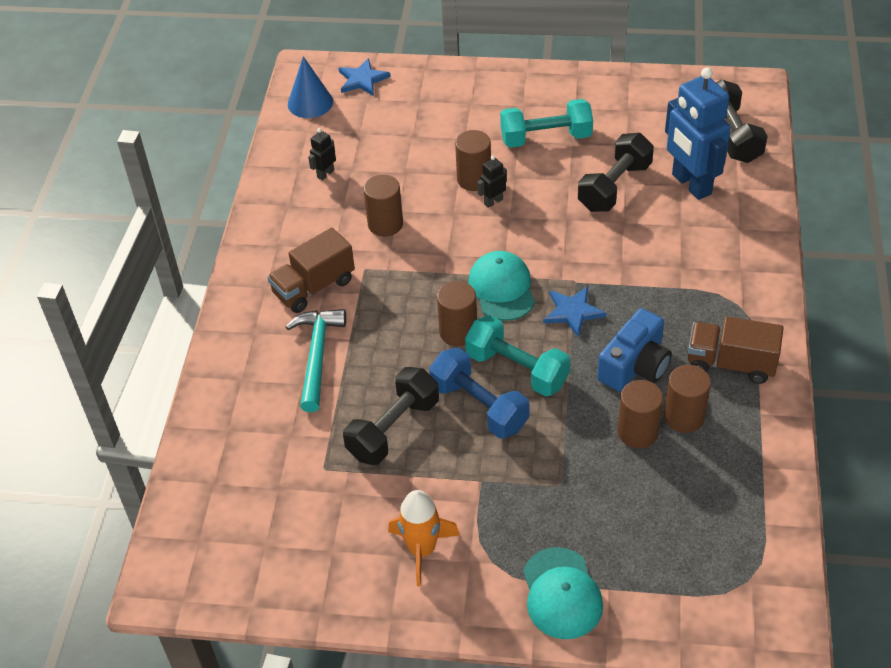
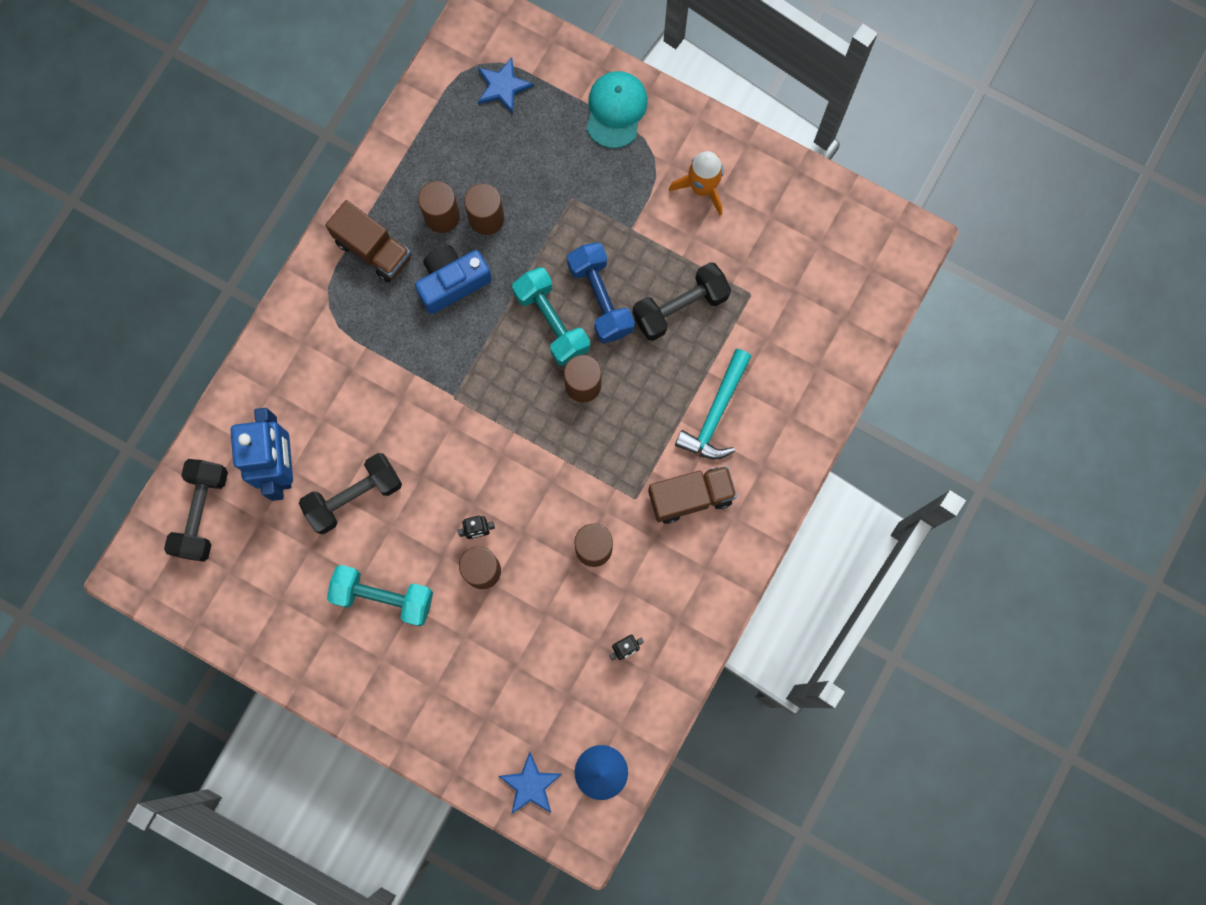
camera: 160 degrees left, 30 degrees up
(502, 288) = (522, 417): turquoise cap -> none
(572, 312) = (474, 362): blue star -> blue star (503, 86)

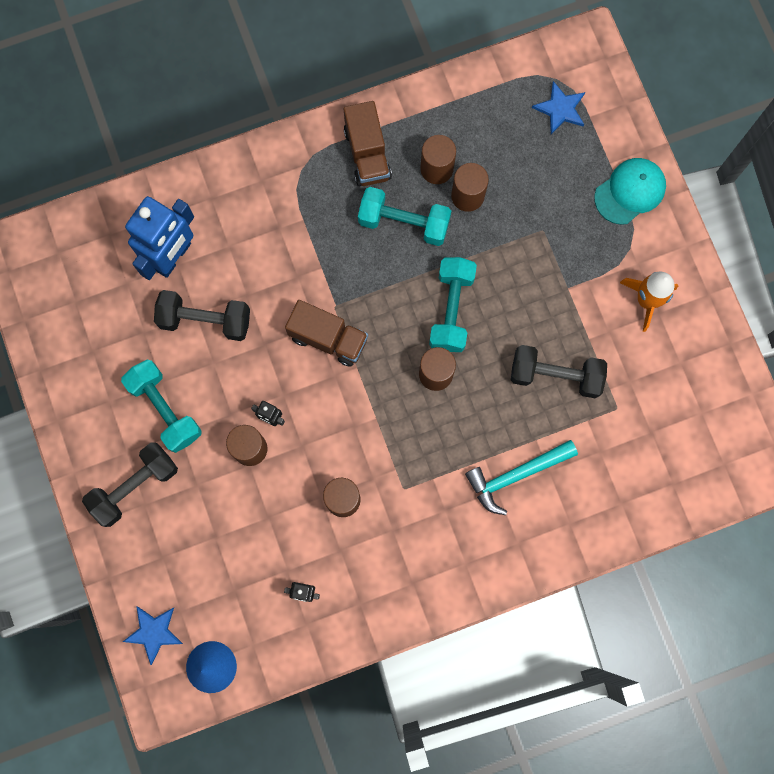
camera: 40 degrees right, 0 degrees up
(202, 513) = (92, 245): black dumbbell -> black dumbbell (135, 486)
(452, 282) = (404, 223): blue camera -> turquoise dumbbell
(600, 298) = (501, 321): blue dumbbell -> none
(690, 497) = (445, 521): brown truck -> brown truck (328, 338)

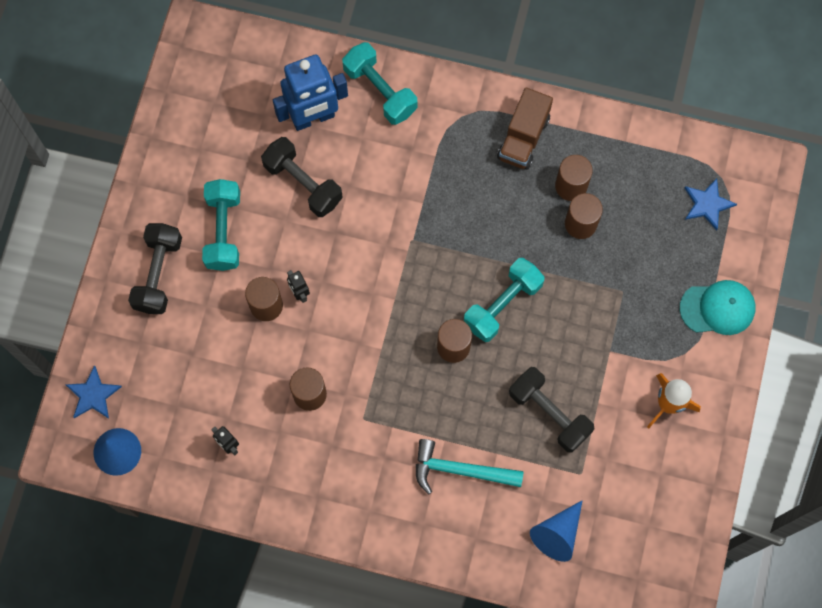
camera: 35 degrees right, 5 degrees down
(135, 486) = (158, 274): black dumbbell -> black dumbbell turned 75 degrees counterclockwise
(328, 338) = (388, 261): brown truck -> none
(404, 223) = (513, 211): turquoise dumbbell -> turquoise dumbbell (380, 91)
(633, 472) = (557, 534): none -> blue cone

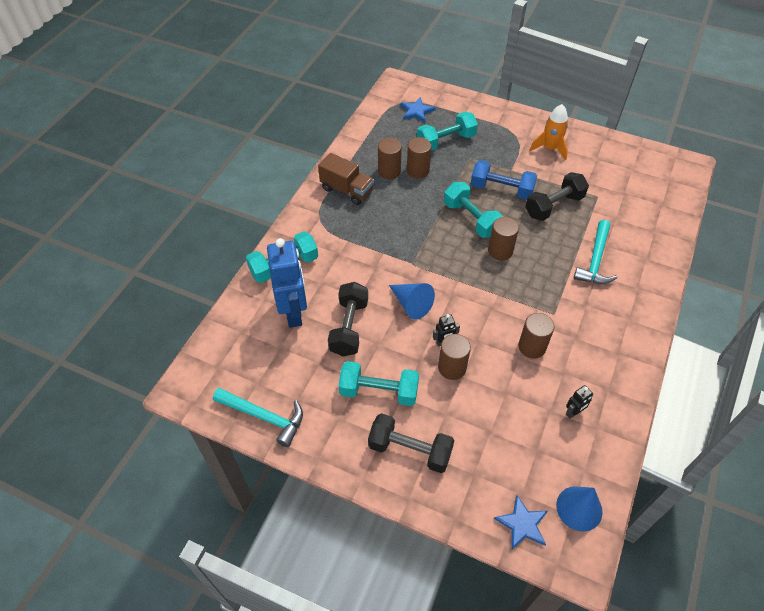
camera: 80 degrees left, 20 degrees down
(175, 120) = (264, 417): none -> turquoise hammer
(303, 183) = (349, 327): black dumbbell -> black dumbbell turned 45 degrees counterclockwise
(557, 534) = (641, 214): blue cone -> blue cone (411, 304)
(566, 340) = (501, 189): none -> blue dumbbell
(650, 254) = (446, 141): none -> turquoise dumbbell
(717, 308) = (487, 117): turquoise cap -> none

